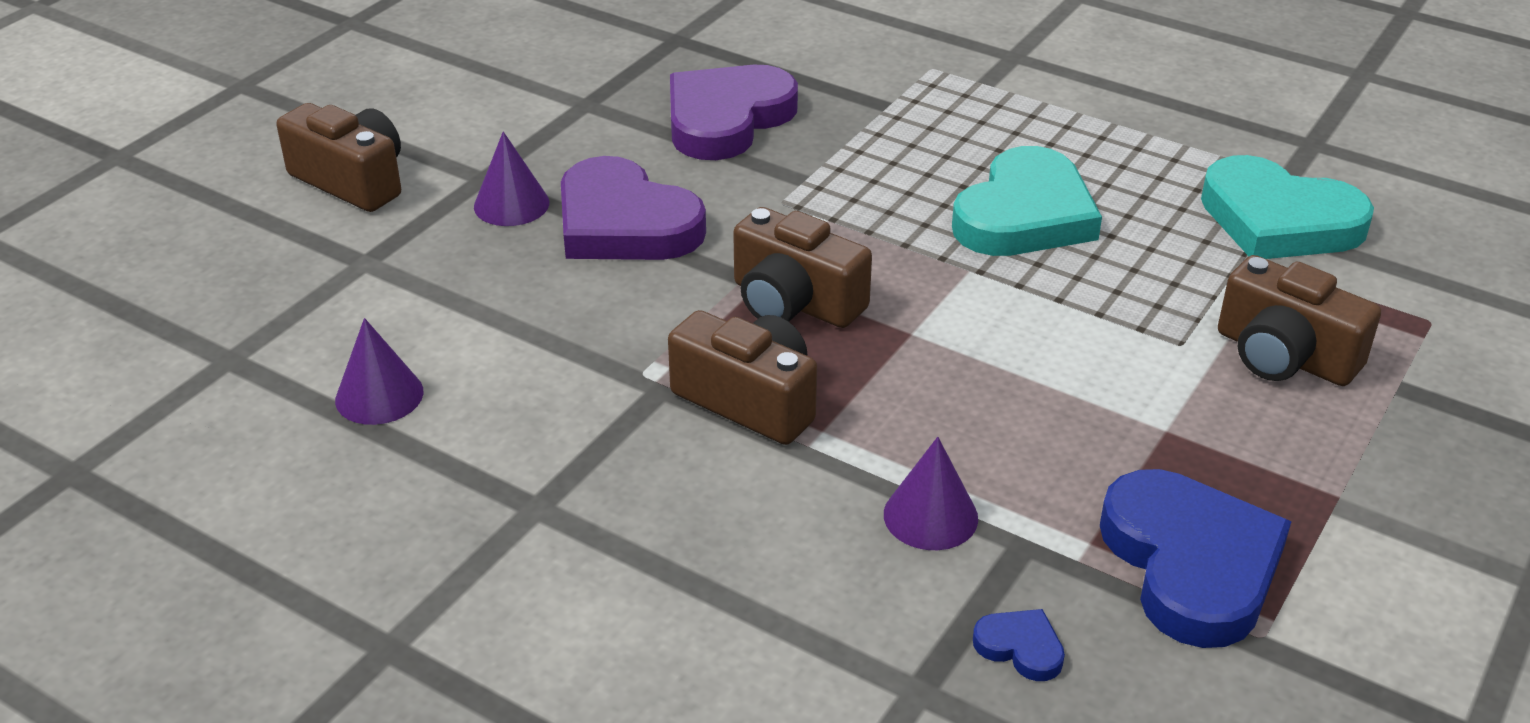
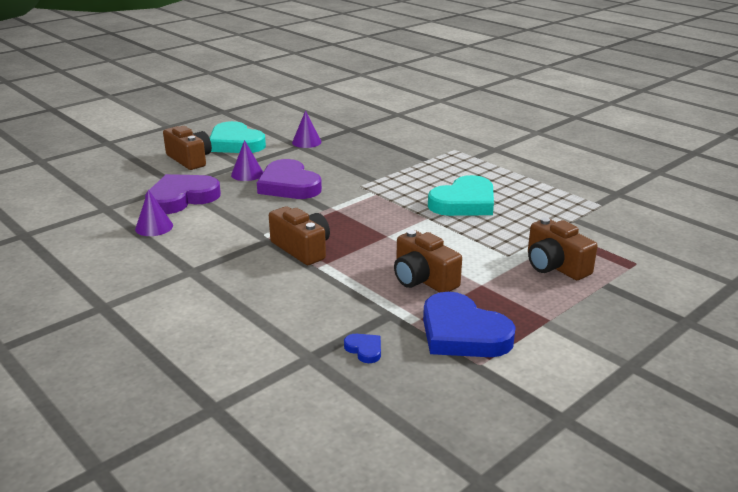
camera: 15 degrees right, 10 degrees down
(726, 119) = (354, 157): purple heart -> purple heart (181, 198)
(794, 302) = (343, 219): brown camera -> brown camera (423, 279)
(930, 516) = (354, 298): purple cone -> purple cone (306, 142)
(1191, 564) = (462, 333): blue heart -> blue heart turned 135 degrees clockwise
(1278, 220) = (583, 218): turquoise heart -> turquoise heart (235, 143)

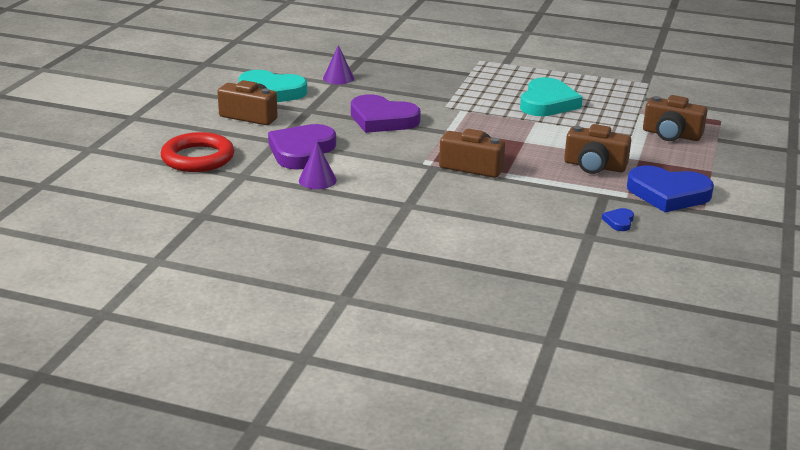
camera: 30 degrees left, 0 degrees up
(98, 185) = (198, 158): none -> red ring
(247, 174) = (328, 118): purple cone -> none
(364, 349) = (619, 221): blue heart -> blue heart turned 90 degrees counterclockwise

